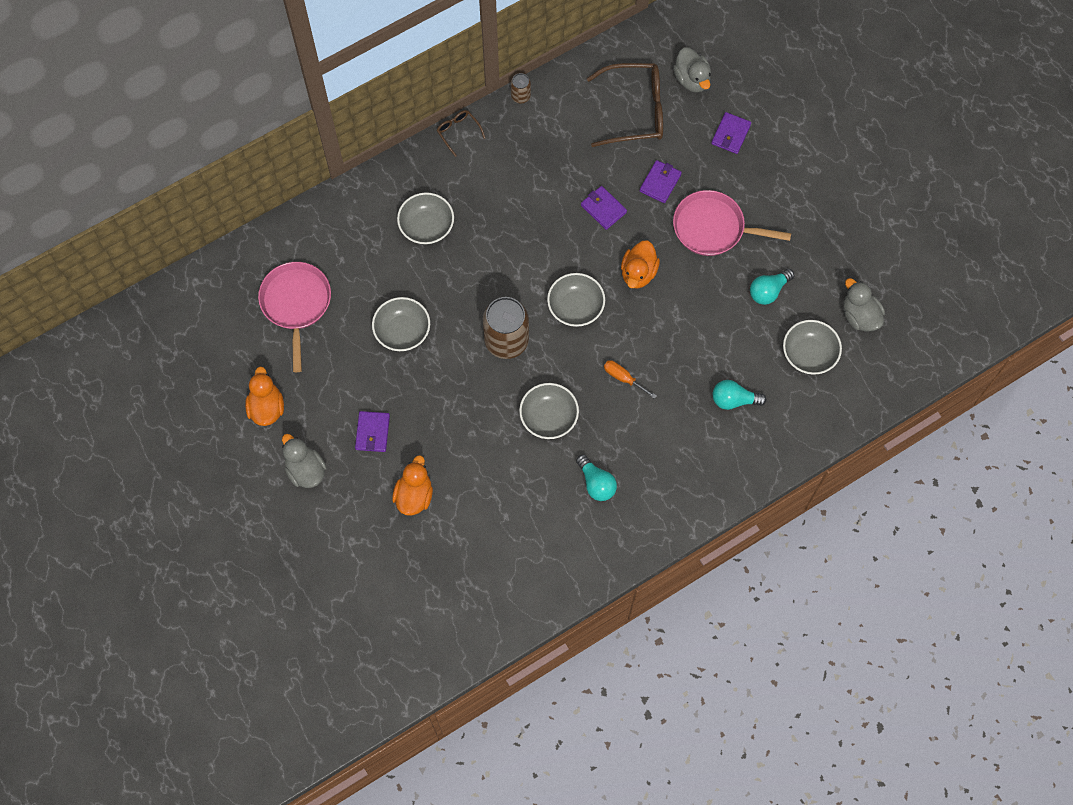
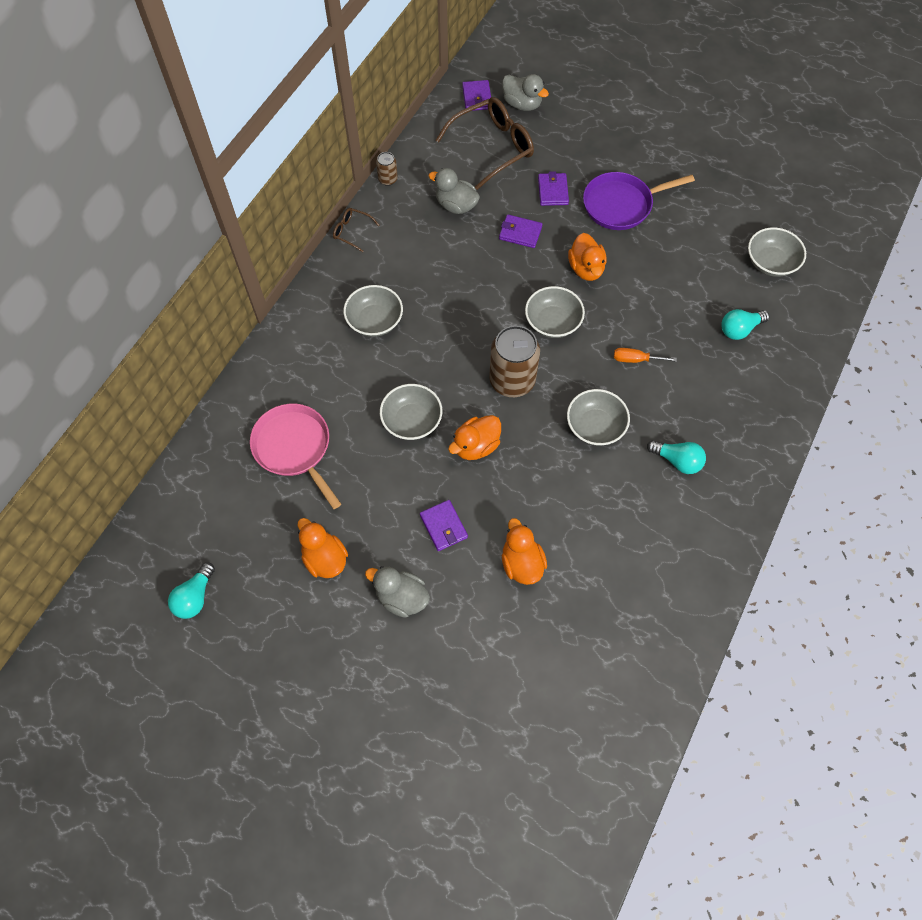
camera: 30 degrees left, 5 degrees down
(440, 381) = (476, 446): none -> orange duck
(713, 228) = (621, 204): pink pan -> purple pan
(730, 134) = (583, 129): purple wallet -> purple wallet (477, 97)
(768, 291) = (701, 231): turquoise light bulb -> turquoise light bulb (195, 597)
(859, 316) = (786, 214): grey duck -> grey duck (456, 205)

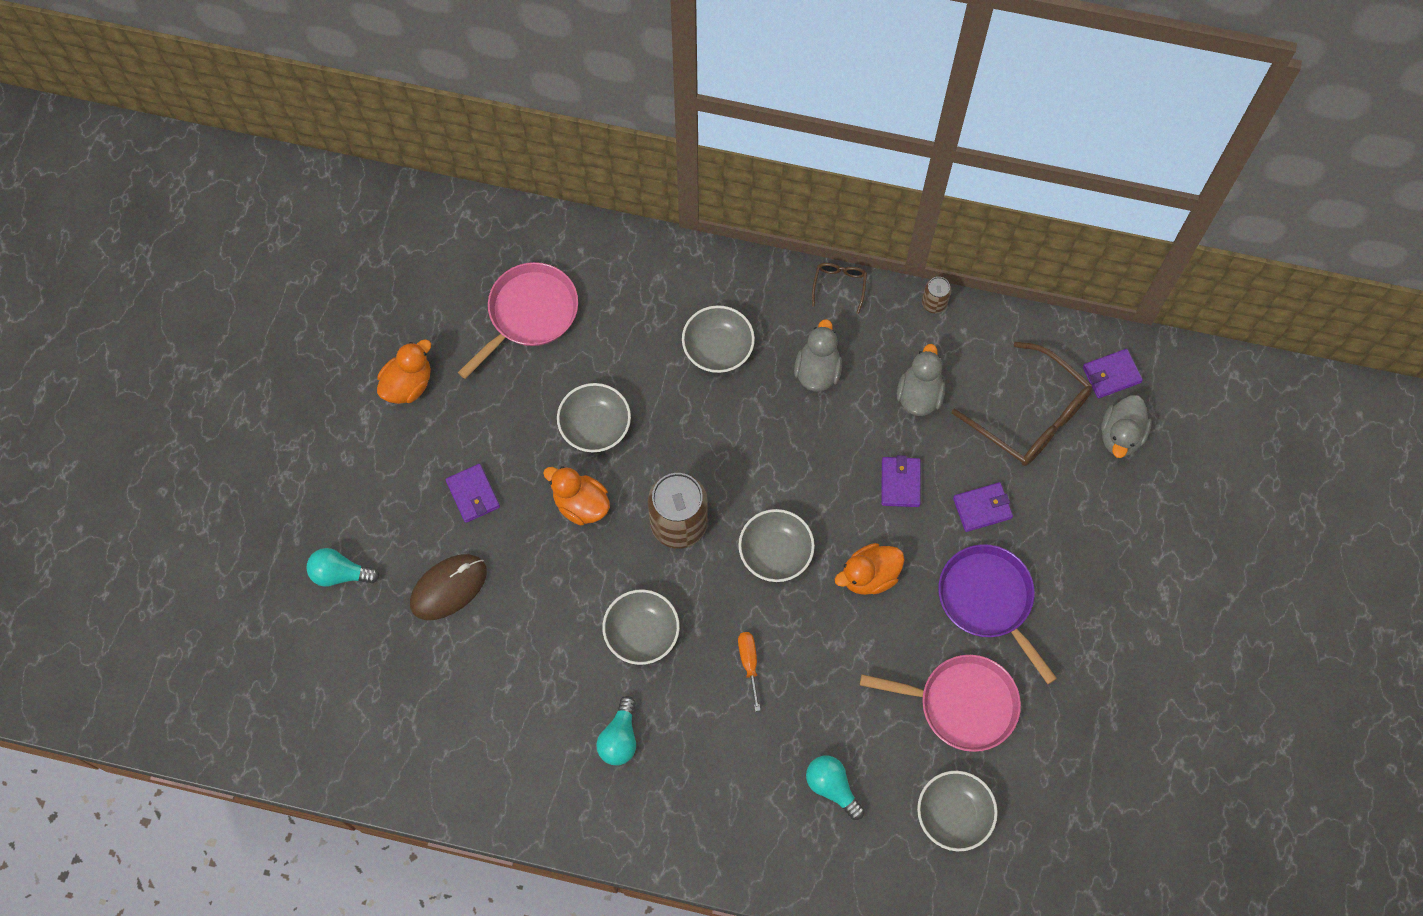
camera: 75 degrees right, 5 degrees up
(195, 597) = (339, 274): turquoise light bulb -> turquoise light bulb (340, 573)
(401, 597) = (382, 473): grey duck -> grey duck (817, 370)
(443, 526) = (473, 494): purple wallet -> purple wallet turned 75 degrees counterclockwise
(521, 563) = (448, 587): orange duck -> brown mouse
(693, 238) = (961, 704): none -> pink pan

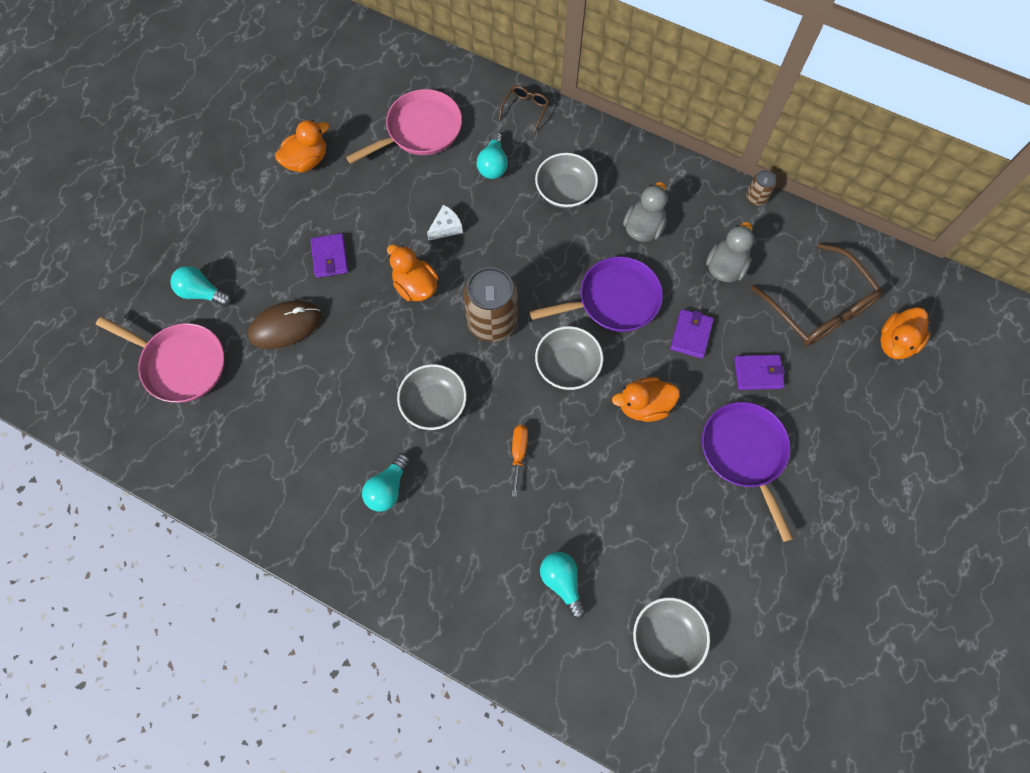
camera: 15 degrees right, 0 degrees up
(595, 426) = (446, 228): grey bowl -> white cheese
(626, 336) = (493, 164): none -> turquoise light bulb
(806, 464) = (614, 300): none -> purple pan
(839, 285) = (679, 166): brown glasses -> brown glasses (525, 109)
(961, 704) = (698, 539): pink pan -> pink pan (180, 364)
(1111, 375) = (898, 290): purple wallet -> none
(1120, 435) = (896, 342): grey duck -> orange duck

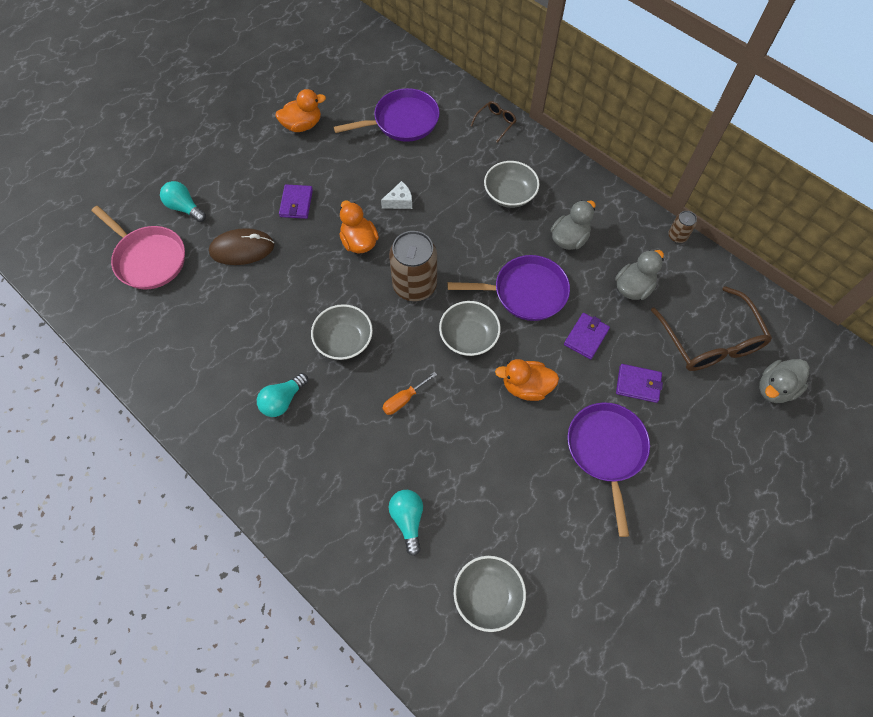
camera: 15 degrees right, 5 degrees down
(420, 130) = (402, 121): pink pan -> purple pan
(493, 164) = (455, 160): turquoise light bulb -> none
(518, 453) = (403, 399): orange screwdriver -> orange screwdriver turned 150 degrees counterclockwise
(896, 342) = (775, 388): orange duck -> grey duck

